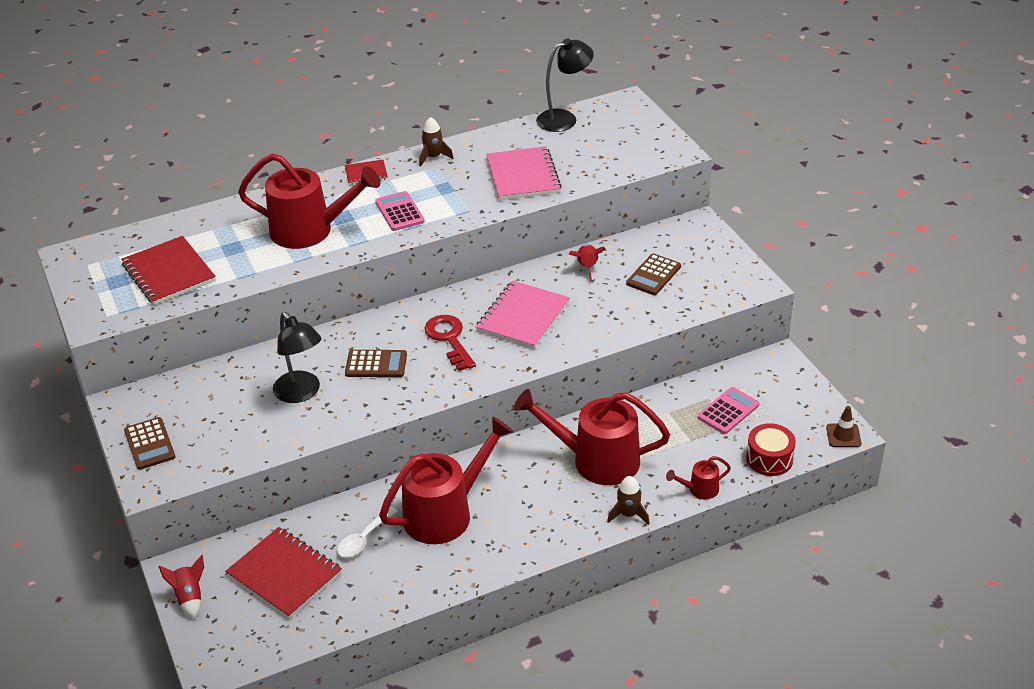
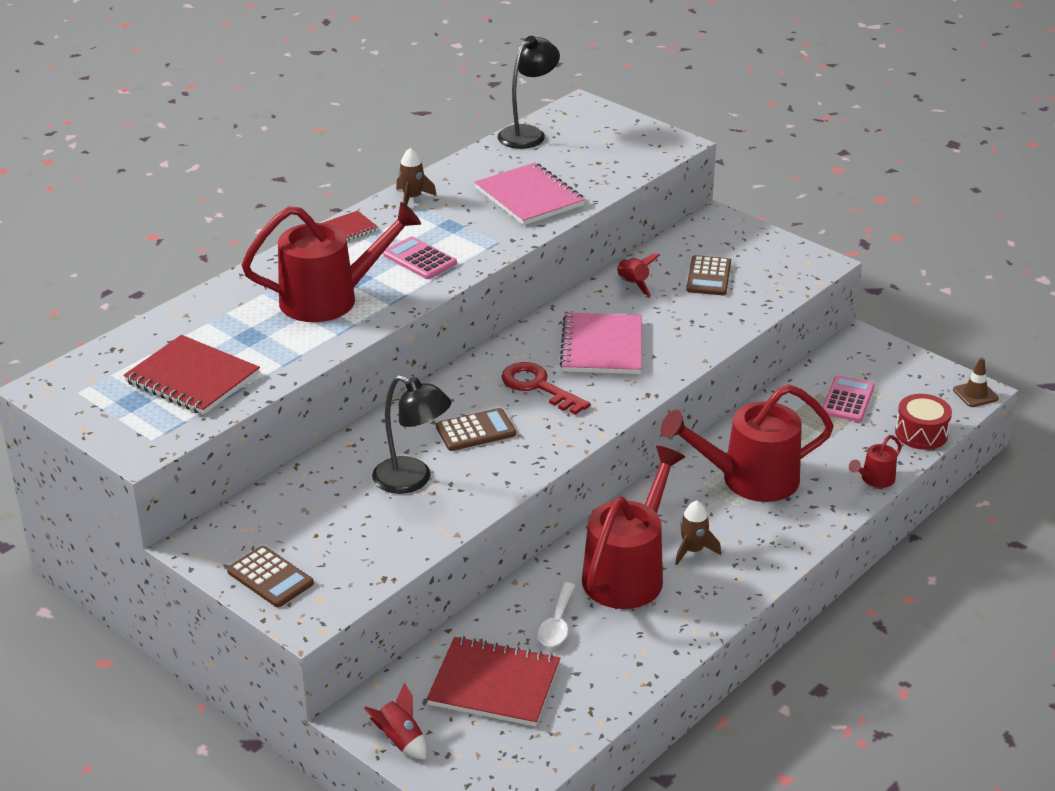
camera: 25 degrees left, 5 degrees down
(628, 514) = (821, 521): brown rocket -> brown rocket (693, 550)

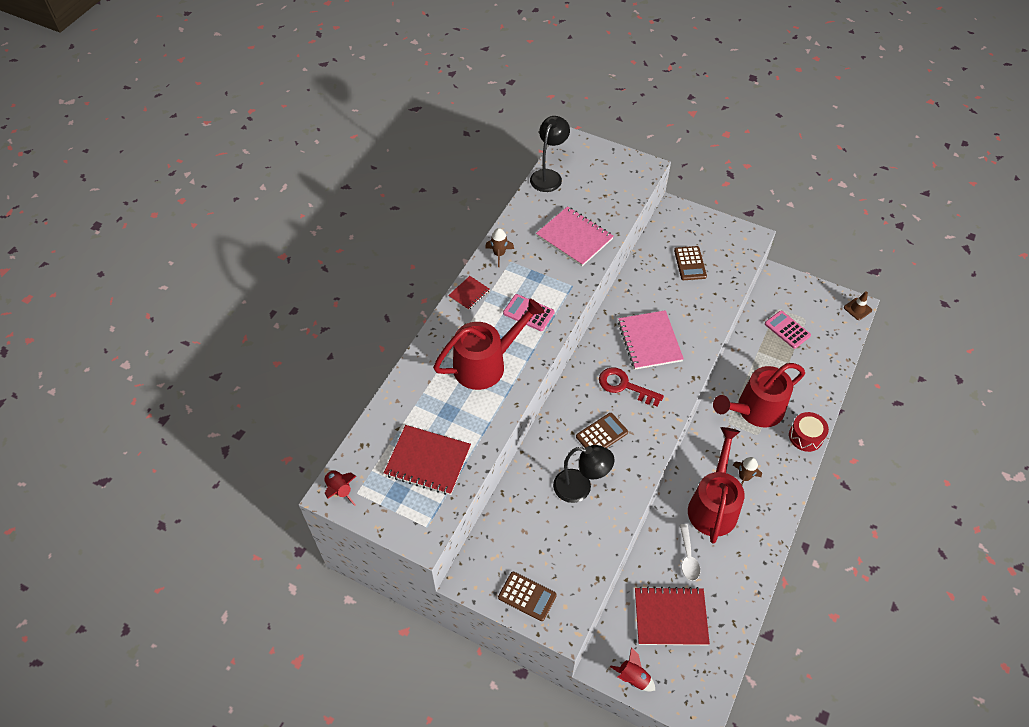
camera: 15 degrees left, 20 degrees up
(632, 284) = (646, 280): red rocket -> red rocket (339, 490)
(847, 400) = (787, 330): pink calculator -> pink calculator turned 45 degrees counterclockwise
(874, 480) = (826, 393): red watering can -> none
(921, 433) = (838, 349): red drum -> red drum (805, 436)

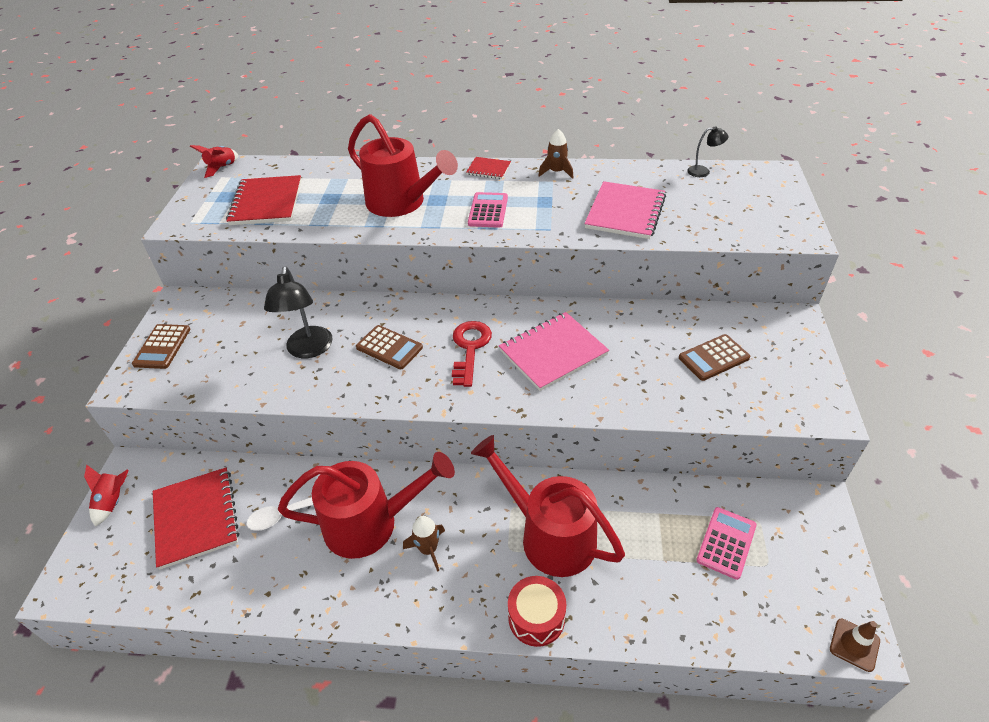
camera: 70 degrees right, 10 degrees down
(548, 176) = (703, 171): black lamp -> black lamp, size x0.53

